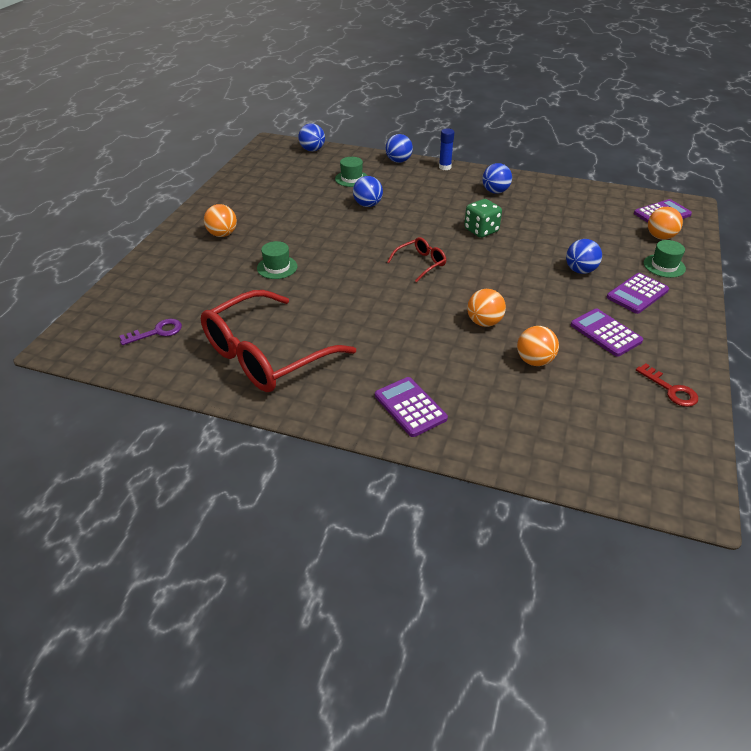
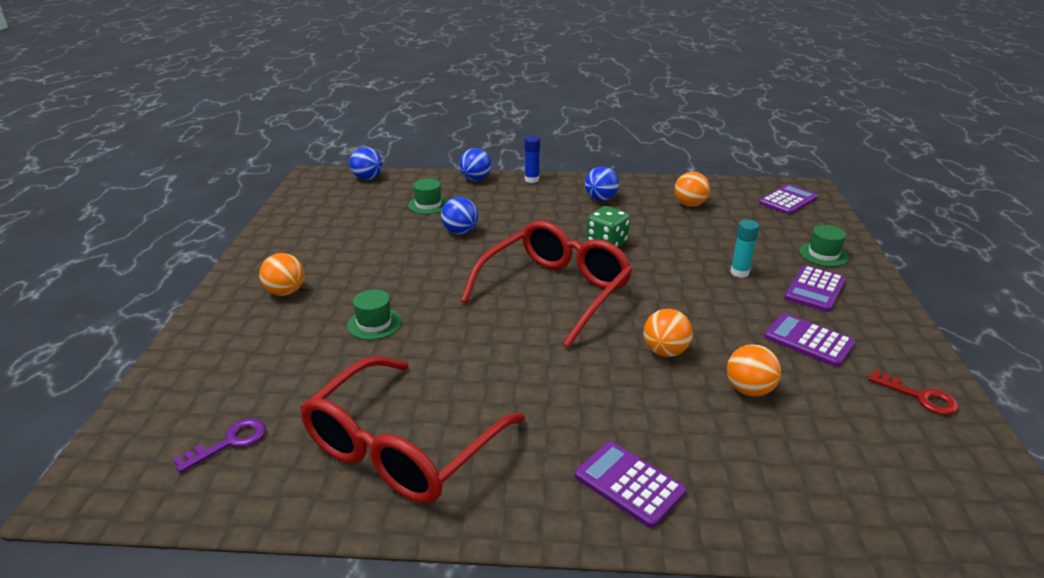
camera: 15 degrees left, 10 degrees down
(420, 264) = (554, 292): red glasses -> red glasses, size x2.25
(580, 270) = (739, 272): blue ball -> turquoise glue stick
(660, 237) = (800, 224): orange ball -> orange ball (689, 204)

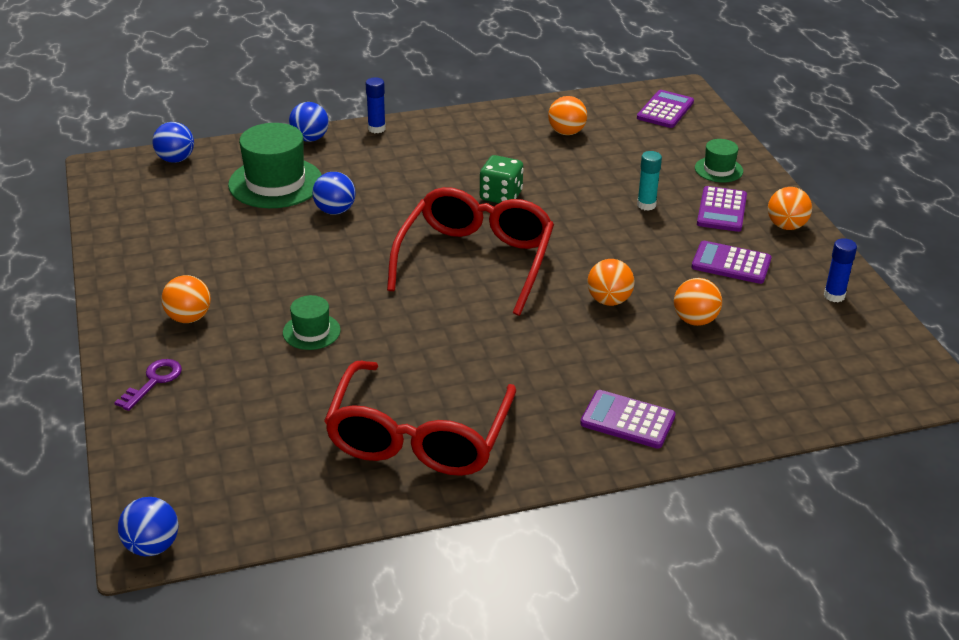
camera: 20 degrees left, 5 degrees up
(229, 442) = (254, 471): purple key -> purple key (154, 381)
(428, 205) = (275, 183): green hat -> green hat, size x1.90
(600, 199) = (468, 141): blue ball -> blue ball (152, 546)
(880, 316) = (786, 226): none -> orange ball
(919, 396) = (834, 296): red key -> blue glue stick

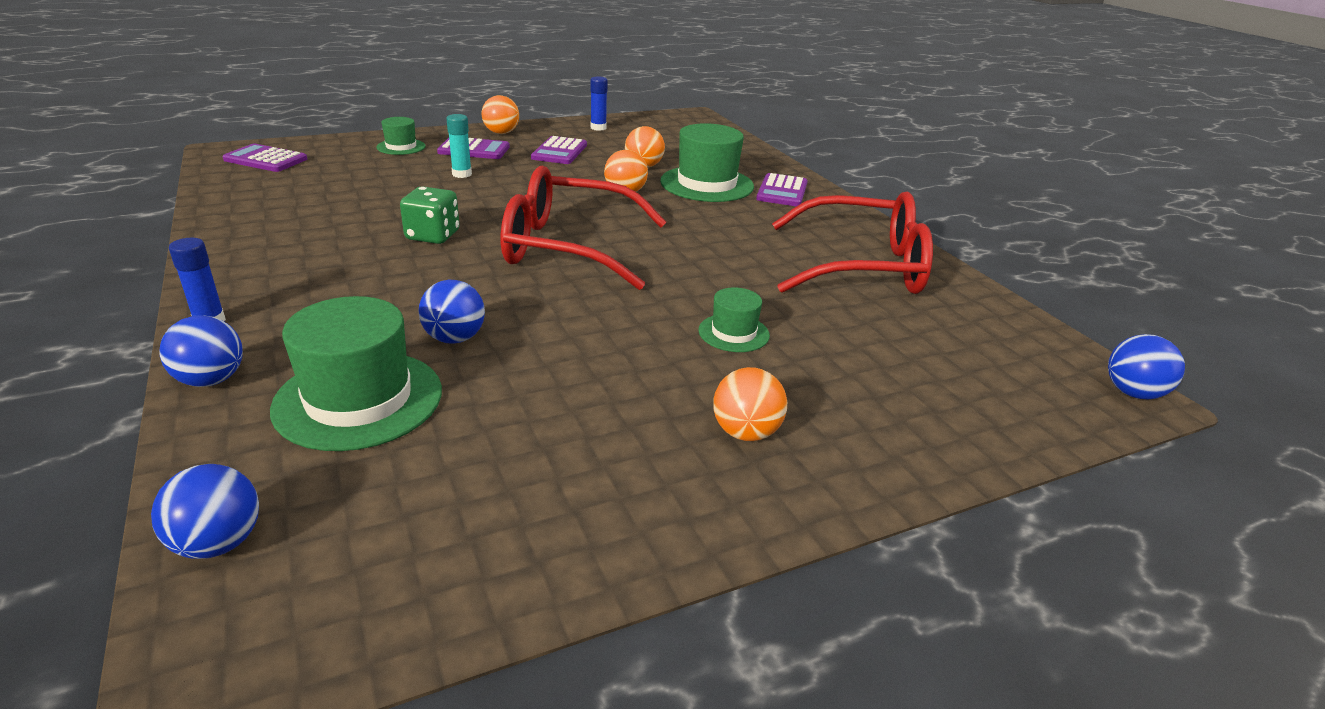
camera: 100 degrees left, 5 degrees down
(154, 381) = (894, 440): purple key -> none
(566, 132) = (292, 203): orange ball -> none
(643, 362) = (707, 184): none -> green hat

